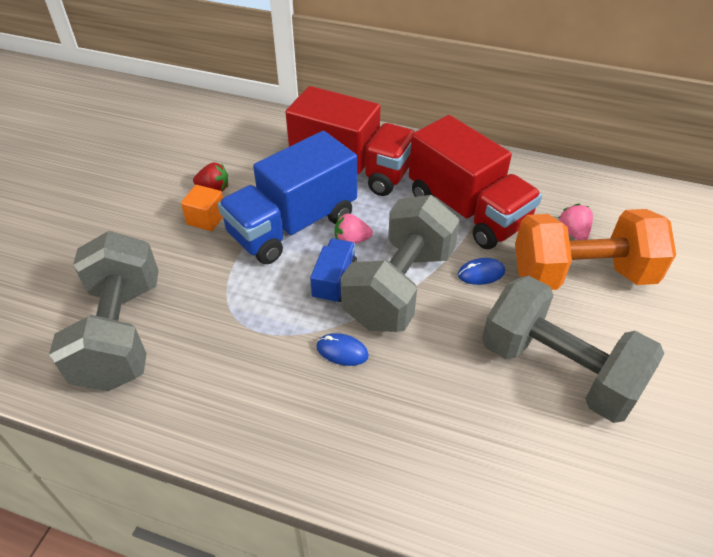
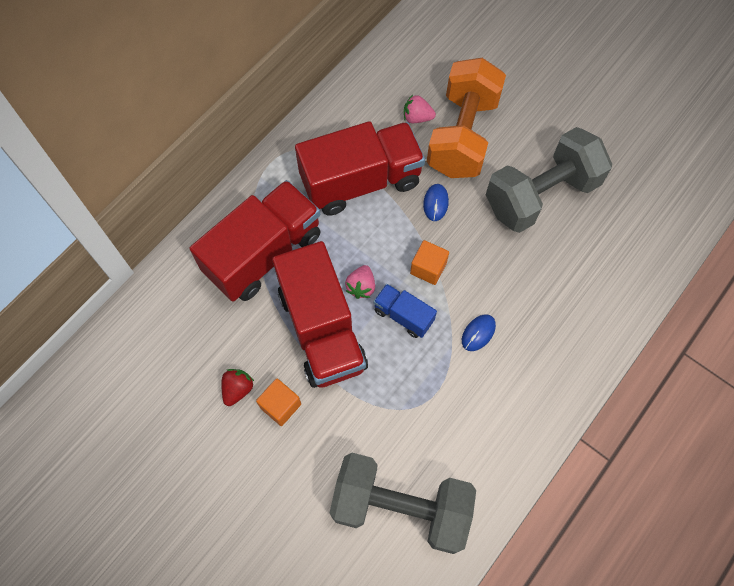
camera: 70 degrees left, 20 degrees up
(293, 226) = (322, 330): blue truck -> red truck
(399, 287) = (428, 268): grey dumbbell -> orange cube

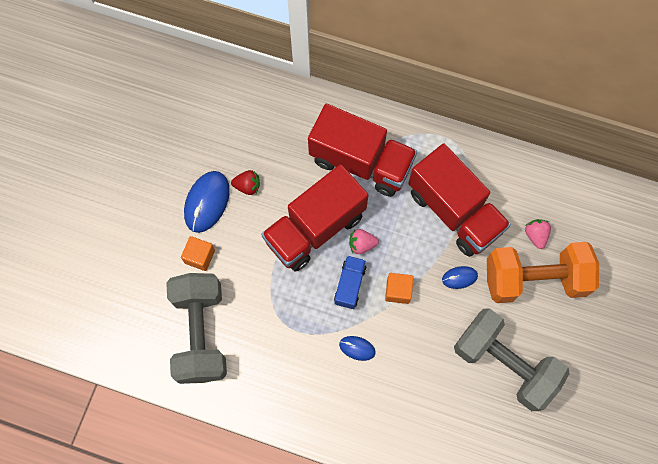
camera: 70 degrees right, 5 degrees up
(237, 445) = (207, 202): none -> blue mouse
(280, 406) = (246, 221): orange cube -> orange cube (200, 256)

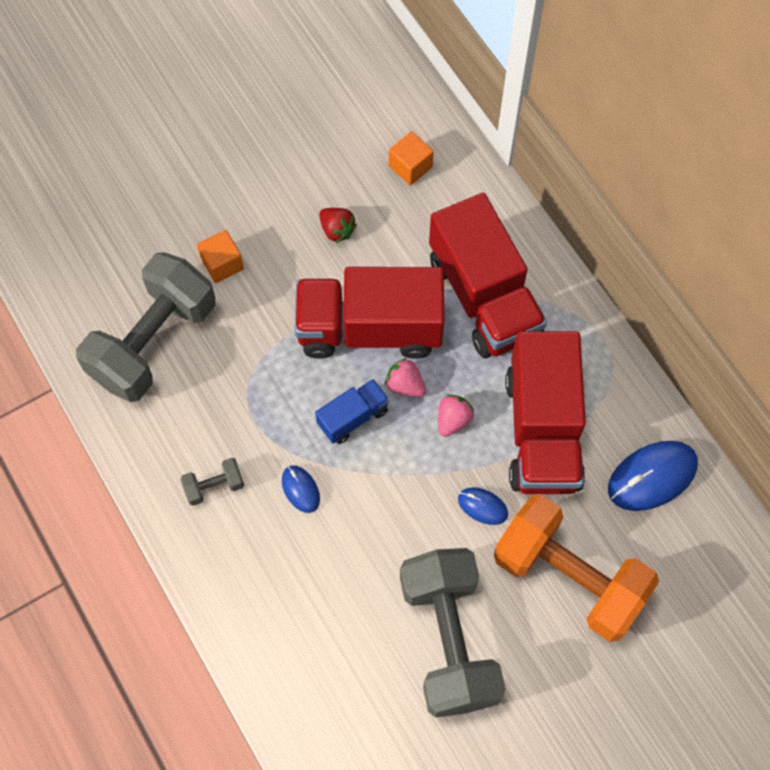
camera: 40 degrees right, 5 degrees down
(207, 202) = (279, 214): blue mouse -> blue mouse (652, 477)
(309, 386) = (214, 486): none -> grey dumbbell
(398, 291) = (400, 465): orange cube -> orange cube (410, 166)
(535, 235) = (615, 531): pink strawberry -> pink strawberry (453, 420)

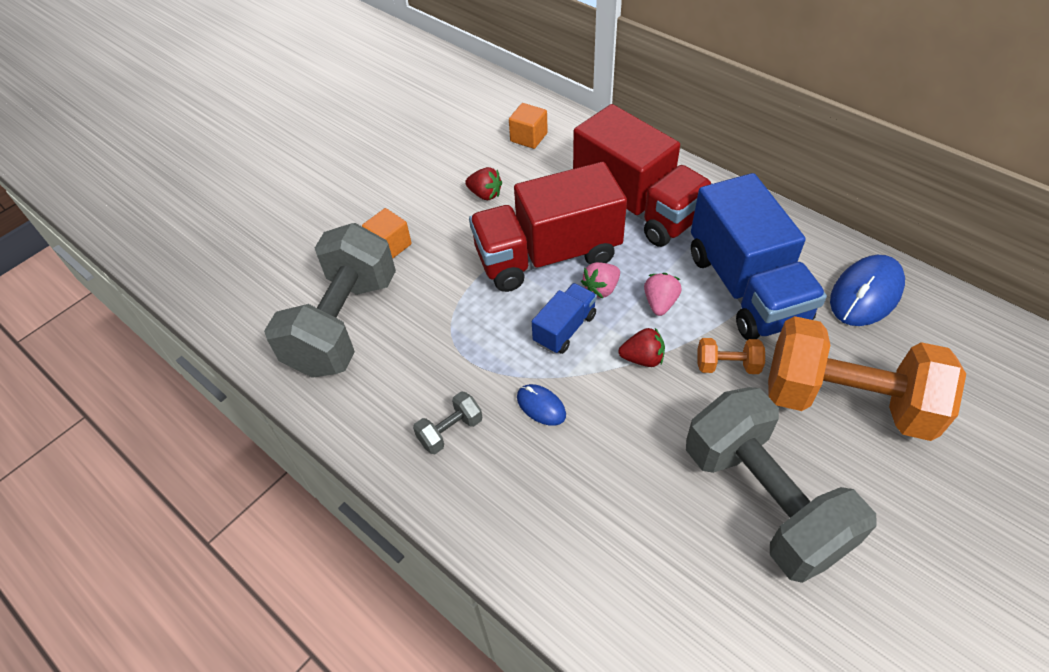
camera: 15 degrees left, 15 degrees down
(405, 385) = (601, 289): pink strawberry -> pink strawberry turned 60 degrees counterclockwise
(410, 473) = (642, 358): none -> red strawberry
(482, 506) = (727, 365): blue mouse -> orange dumbbell
(542, 431) = (746, 287): red truck -> blue truck

